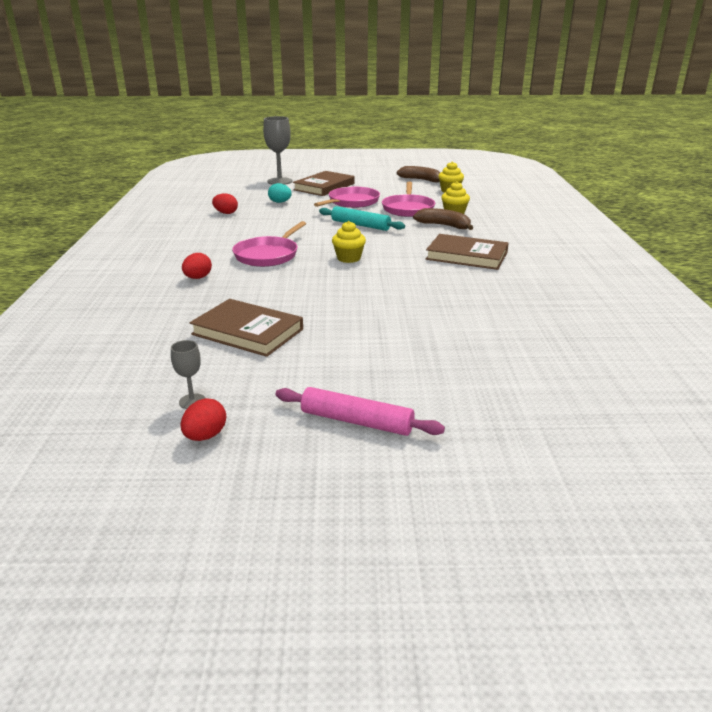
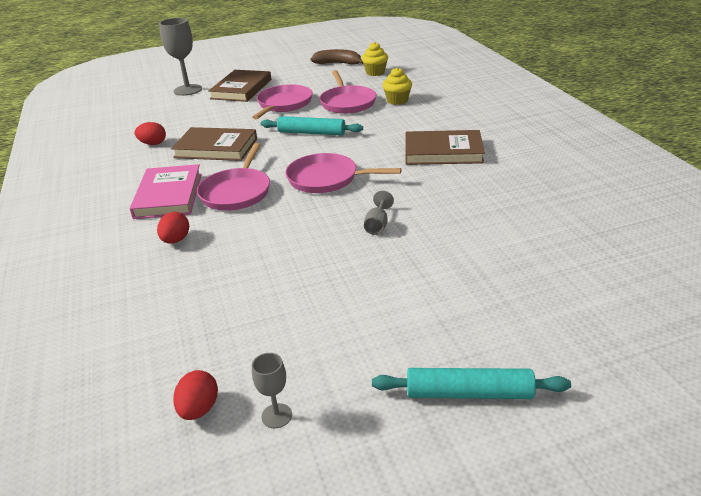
camera: 15 degrees left, 5 degrees up
(205, 436) = (321, 460): red egg -> red egg (199, 409)
(213, 248) = (168, 195): none -> pink book
(247, 332) = (279, 302): brown book -> brown book (216, 148)
(280, 202) = (205, 118): turquoise egg -> none
(348, 258) = (326, 179): yellow cupcake -> pink pan
(356, 421) = (468, 393): pink rolling pin -> turquoise rolling pin
(368, 296) = (377, 225): none -> grey goblet
(444, 226) = (397, 118): brown banana -> none

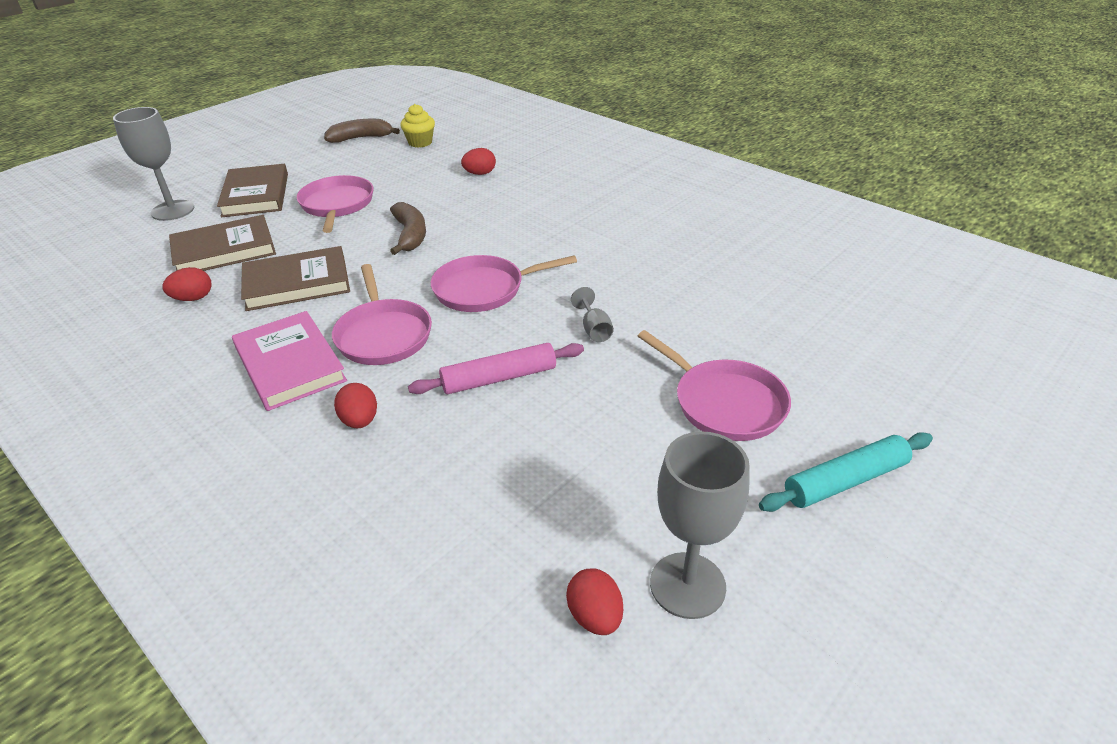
camera: 30 degrees left, 5 degrees up
(276, 416) = (687, 585): grey goblet -> grey goblet, size x2.01
(282, 239) = (499, 378): none -> pink rolling pin
(312, 133) = (410, 235): turquoise rolling pin -> brown banana
(347, 103) = (420, 187): pink pan -> pink pan (725, 403)
(397, 100) = (480, 173): yellow cupcake -> red egg
(443, 152) = (587, 225): brown book -> brown book (224, 250)

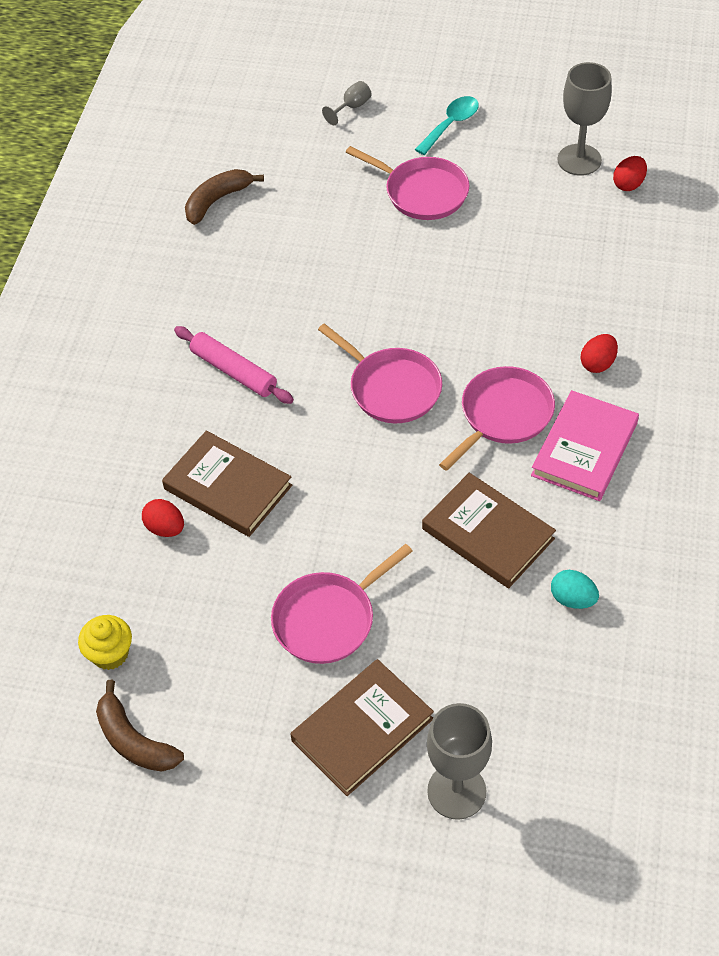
camera: 120 degrees left, 15 degrees up
(193, 298) = (572, 599): red egg -> turquoise egg
(224, 250) = (487, 650): brown book -> brown book (228, 487)
(410, 235) = (342, 503): brown banana -> brown banana (217, 200)
(499, 378) = (493, 315): pink rolling pin -> pink rolling pin (234, 371)
(594, 329) = (393, 290): grey goblet -> grey goblet (352, 107)
(725, 403) = (422, 192): pink pan -> pink pan turned 105 degrees clockwise
(845, 481) = (451, 125): turquoise rolling pin -> turquoise spoon

